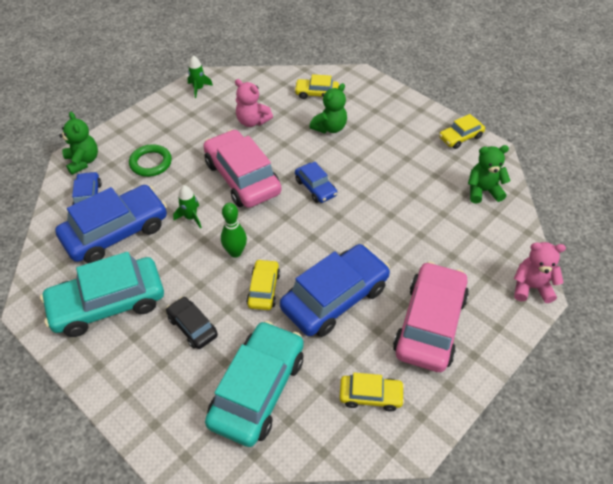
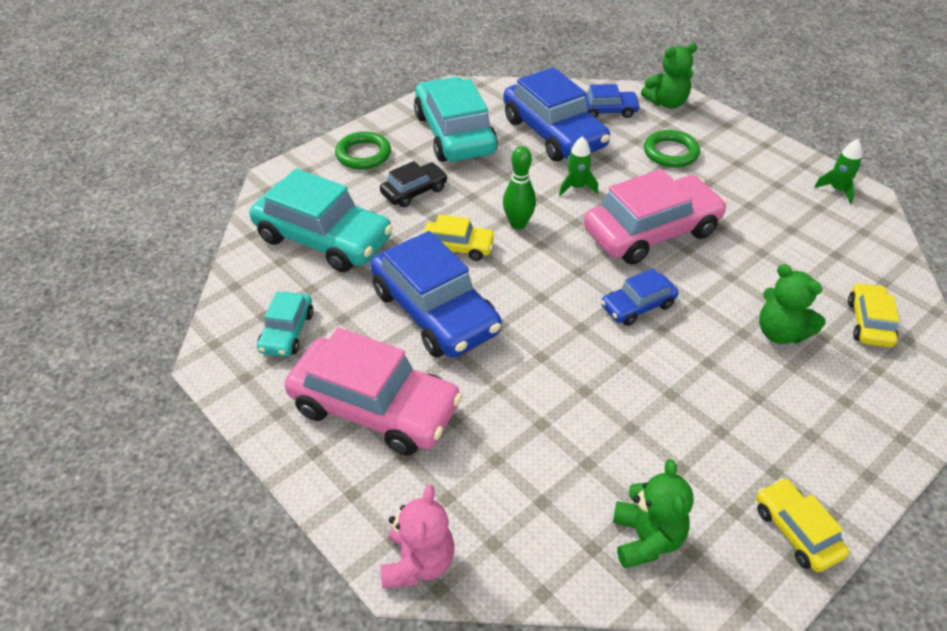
camera: 95 degrees right, 5 degrees down
(133, 376) = (363, 154): none -> green ring
(252, 121) = (775, 244): pink teddy bear -> none
(370, 395) = (287, 332): yellow car -> turquoise car

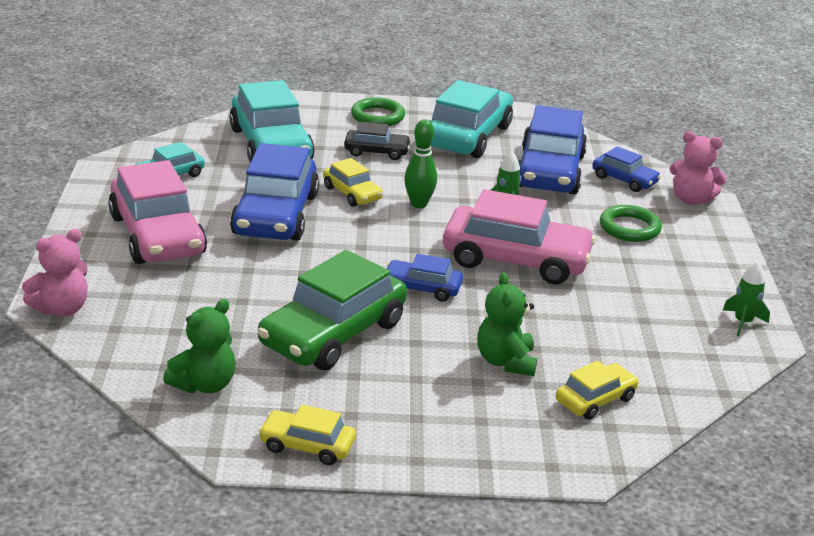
camera: 40 degrees right, 15 degrees down
(649, 401) = (333, 333): none -> green car
(666, 103) = (691, 199): green teddy bear -> pink teddy bear
(796, 531) = (307, 446): yellow car -> yellow car turned 90 degrees counterclockwise

